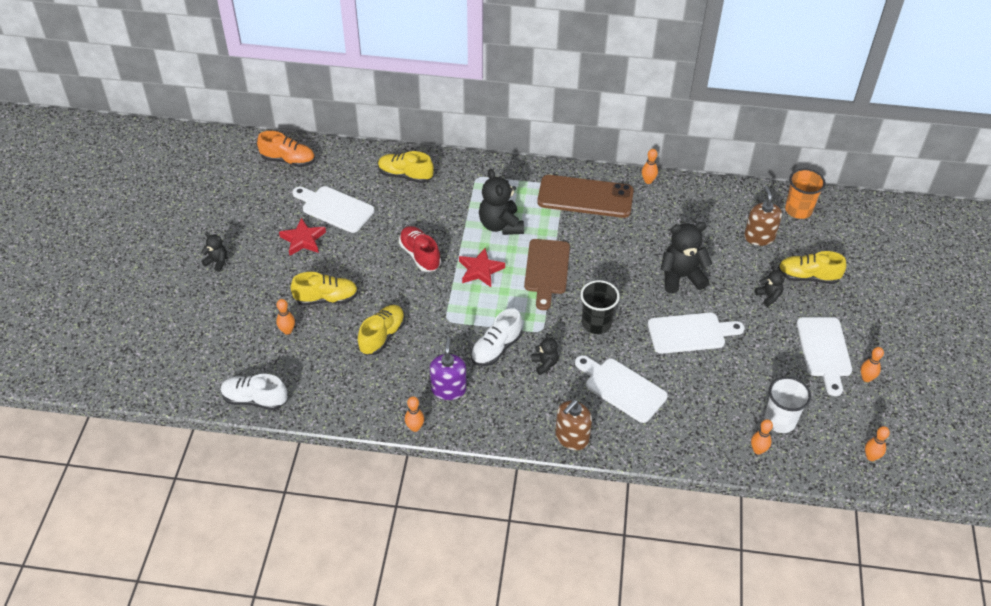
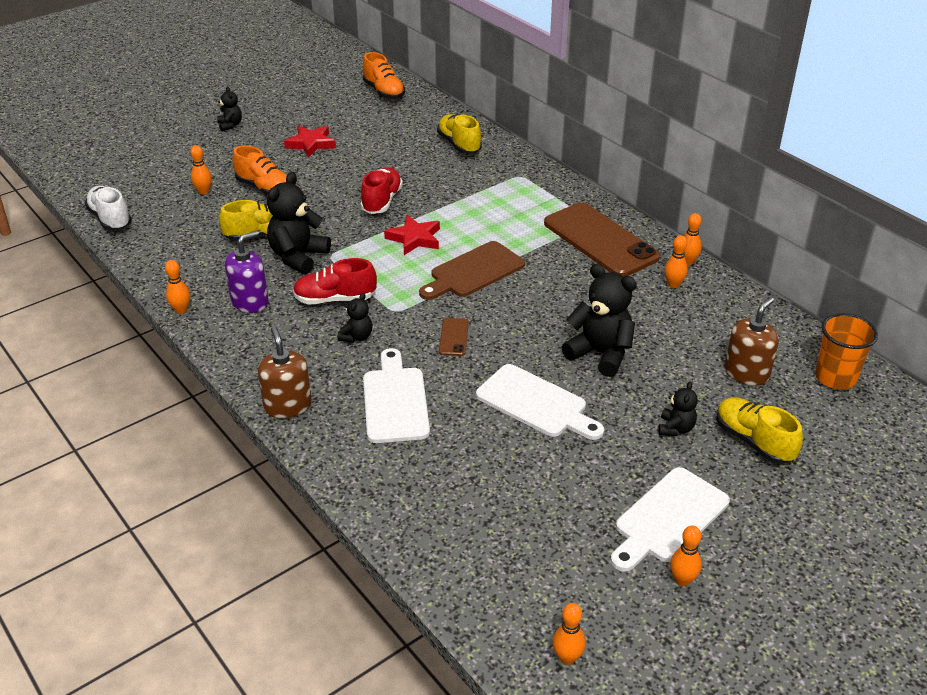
camera: 45 degrees right, 10 degrees down
(326, 298) = (264, 188): yellow shoe -> orange shoe
(335, 208) = (367, 137): white cutting board -> none
(496, 348) = (335, 299): white shoe -> red shoe
(500, 225) = (485, 218): black teddy bear -> black teddy bear (298, 257)
(572, 437) = (287, 405): brown soap dispenser -> brown soap dispenser turned 75 degrees clockwise
(596, 323) = (453, 337): black cup -> brown phone
(758, 450) = (446, 549): orange bowling pin -> orange bowling pin (673, 285)
(780, 421) = (512, 542): white cup -> none

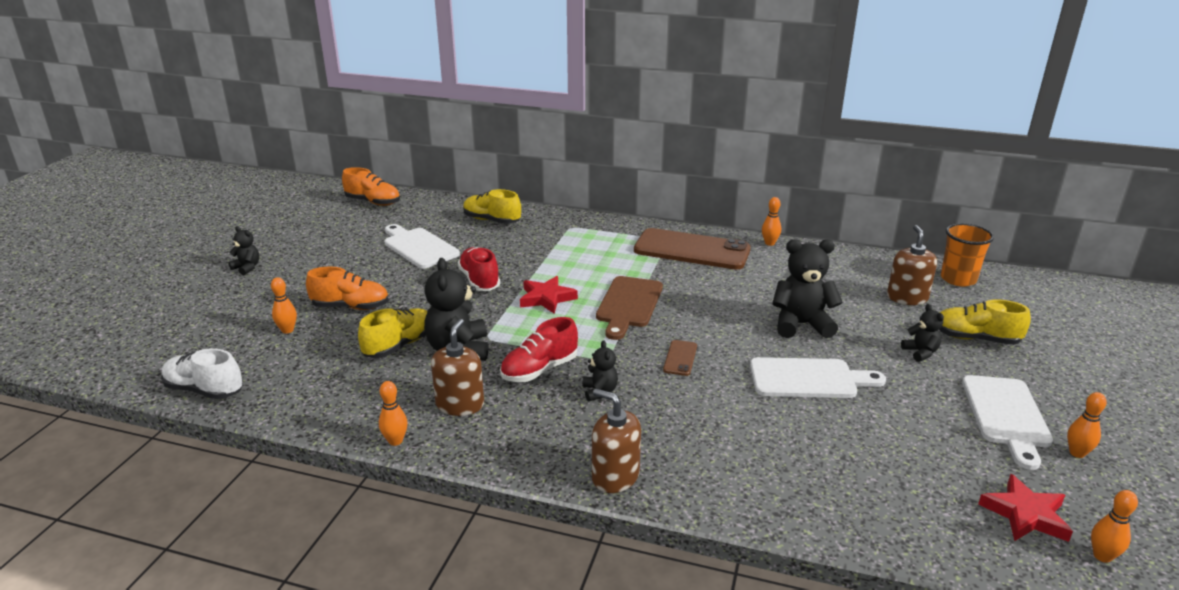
camera: 35 degrees left, 10 degrees down
(250, 302) = (460, 404): purple soap dispenser -> brown soap dispenser
(311, 144) = (353, 258): red star -> red star (1025, 514)
(395, 401) = (702, 427): white cutting board -> white cutting board (419, 247)
(453, 337) = (680, 358): brown phone -> brown phone turned 45 degrees clockwise
(673, 285) = (782, 261): orange bowling pin -> none

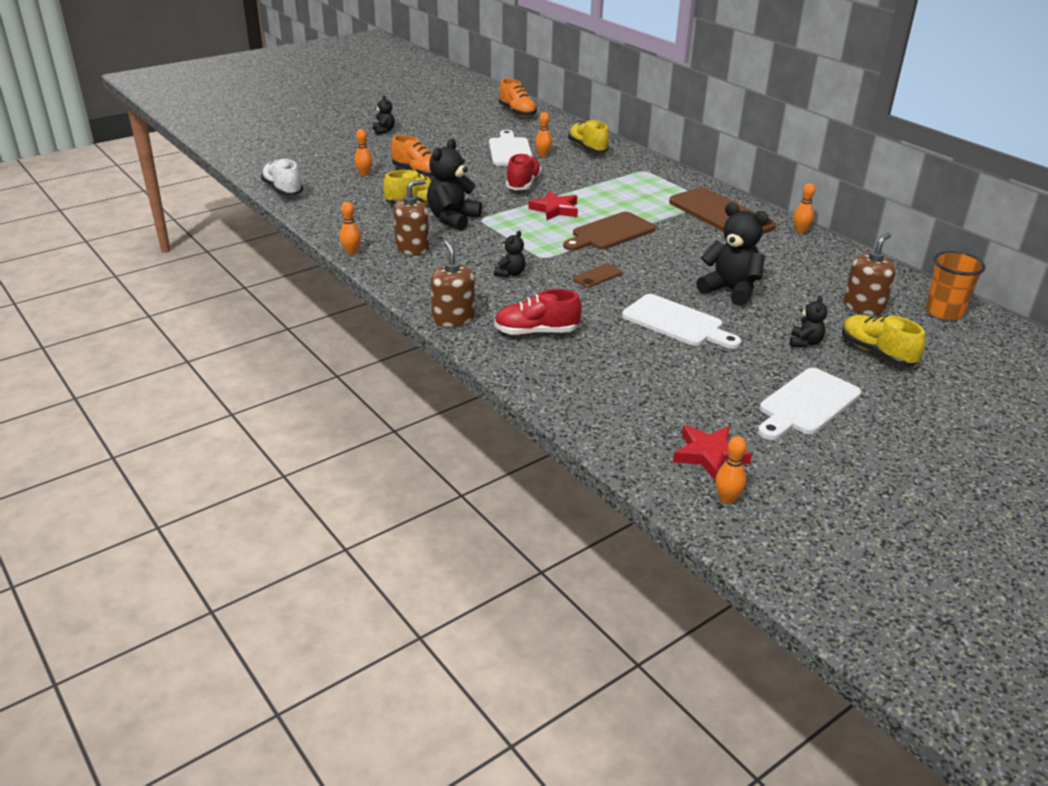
camera: 35 degrees right, 5 degrees up
(539, 370) = (488, 248): red shoe -> red shoe (536, 332)
(1077, 453) = (825, 447): orange bowling pin -> orange bowling pin (543, 155)

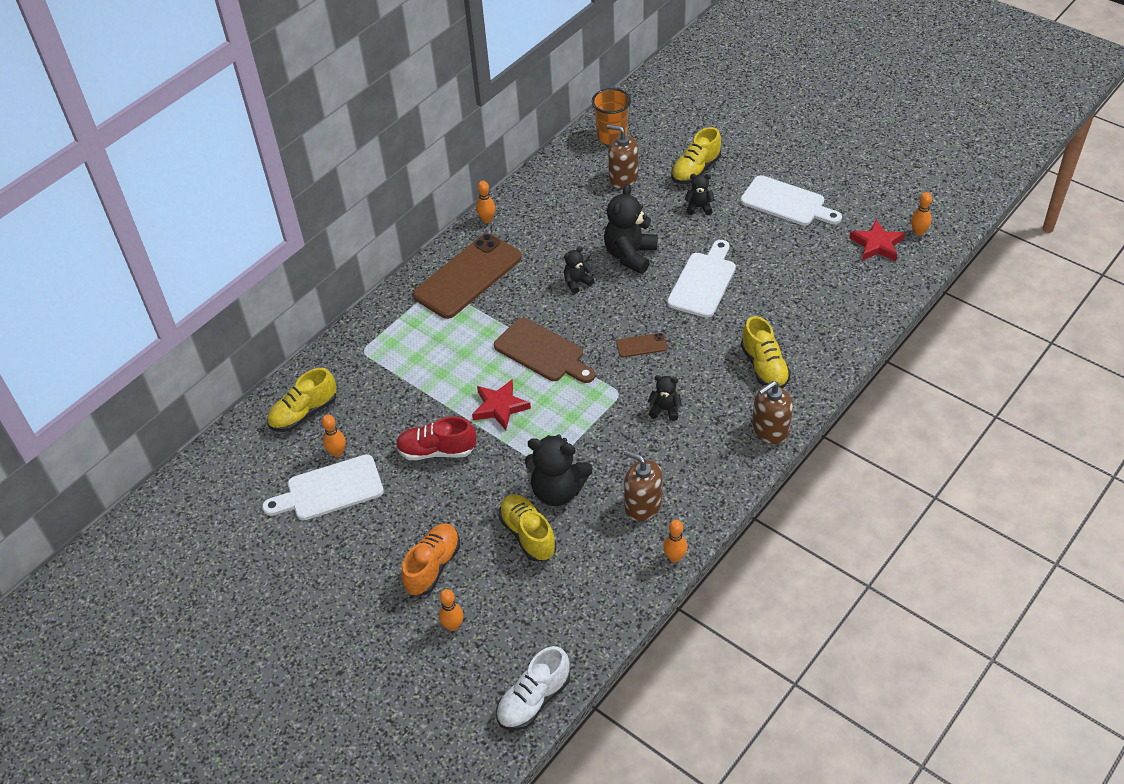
camera: 100 degrees left, 15 degrees up
(384, 131) = (284, 660): black teddy bear -> black teddy bear (577, 283)
(517, 113) = (176, 517): orange shoe -> none
(536, 332) = (764, 367): red shoe -> yellow shoe
(597, 276) = (641, 345): brown phone -> brown phone turned 45 degrees counterclockwise

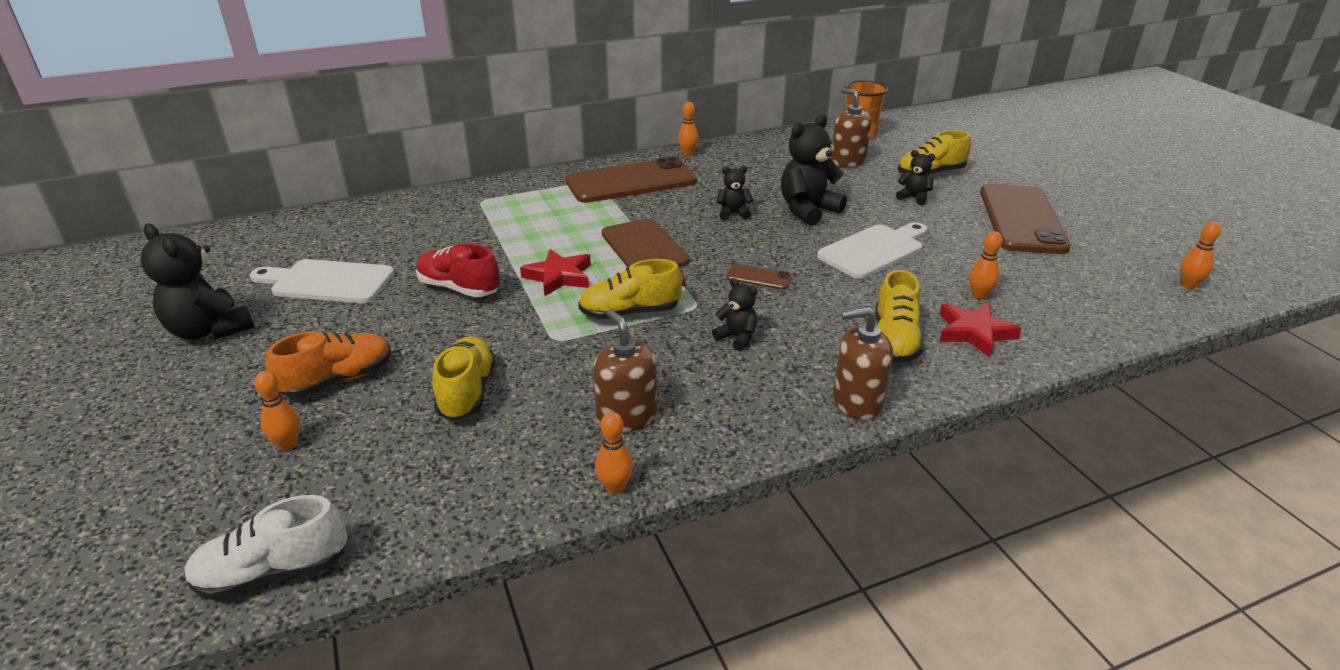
camera: 25 degrees right, 15 degrees down
(304, 413) = (378, 223): yellow shoe -> yellow shoe (630, 313)
(337, 452) = (370, 258): orange bowling pin -> orange bowling pin (979, 295)
(557, 491) = (543, 365): black teddy bear -> black teddy bear (210, 330)
(786, 203) = (1021, 219): white cutting board -> brown phone
(877, 244) = (1122, 280): red star -> red star (974, 332)

